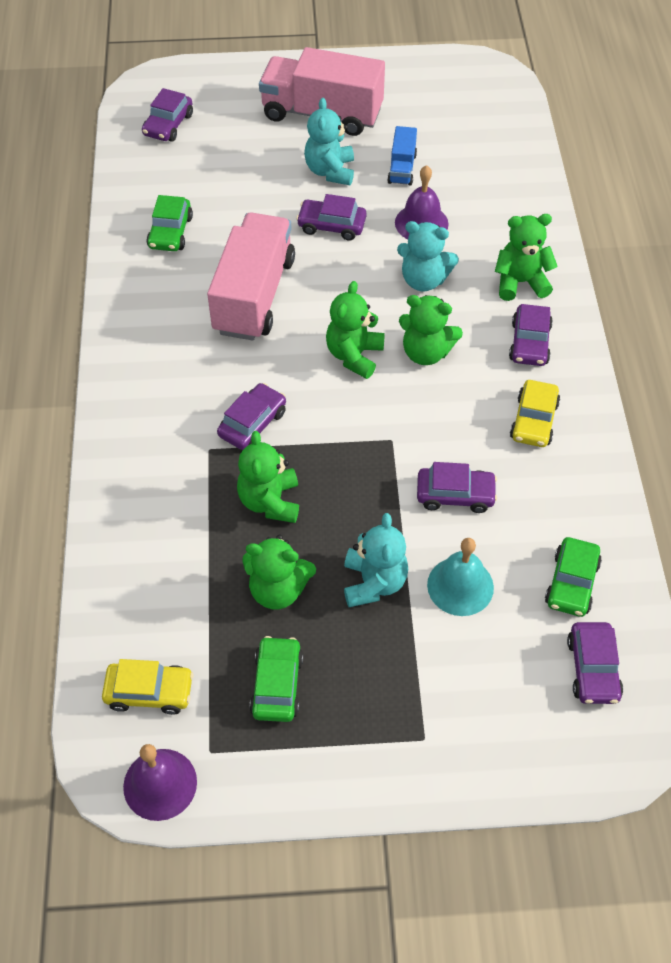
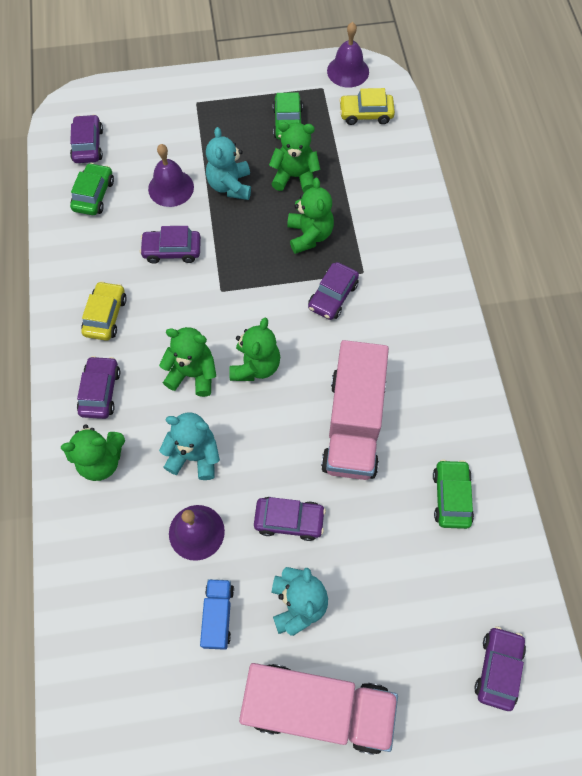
camera: 175 degrees right, 10 degrees up
(460, 586) = (171, 188): turquoise bell -> purple bell

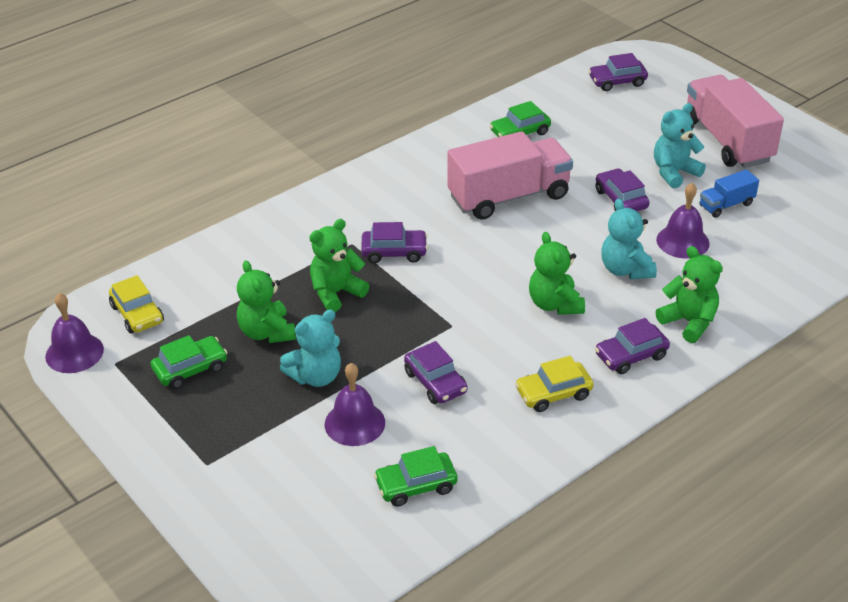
camera: 120 degrees left, 25 degrees down
(88, 145) = (346, 533): purple car -> none
(255, 366) = (509, 270): green teddy bear -> none

